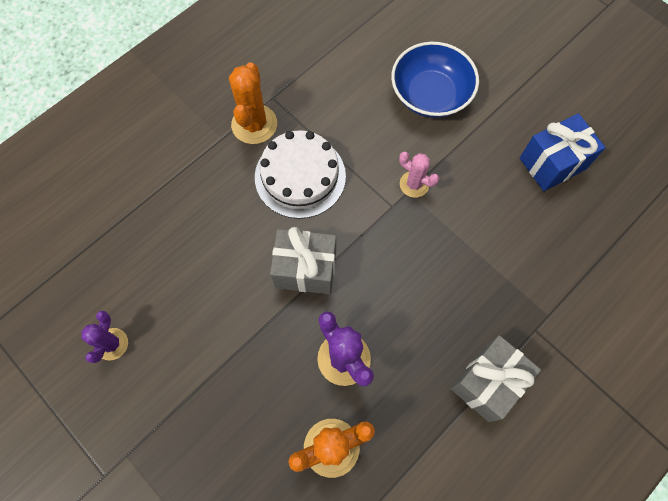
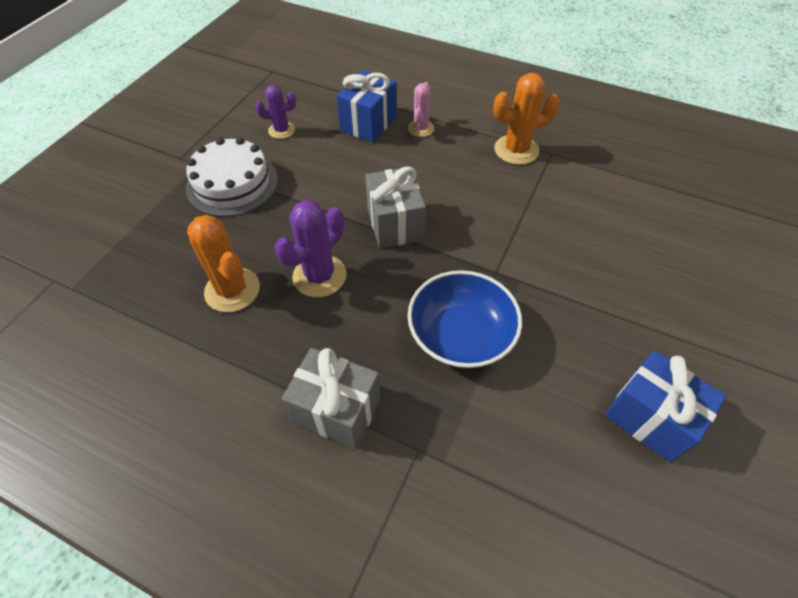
camera: 70 degrees right, 15 degrees down
(146, 246) = (368, 123): none -> blue gift
(300, 176) = (485, 194): white cake -> white cake (232, 183)
(414, 184) = (531, 283): pink cactus -> pink cactus (421, 128)
(430, 94) = (648, 269): blue bowl -> blue bowl (461, 335)

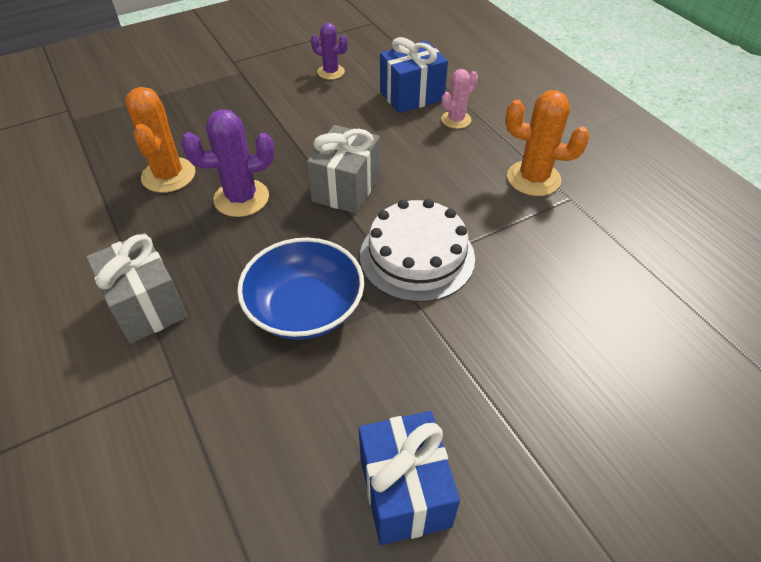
camera: 35 degrees right, 5 degrees down
(232, 183) = (250, 97): white cake -> white cake (417, 256)

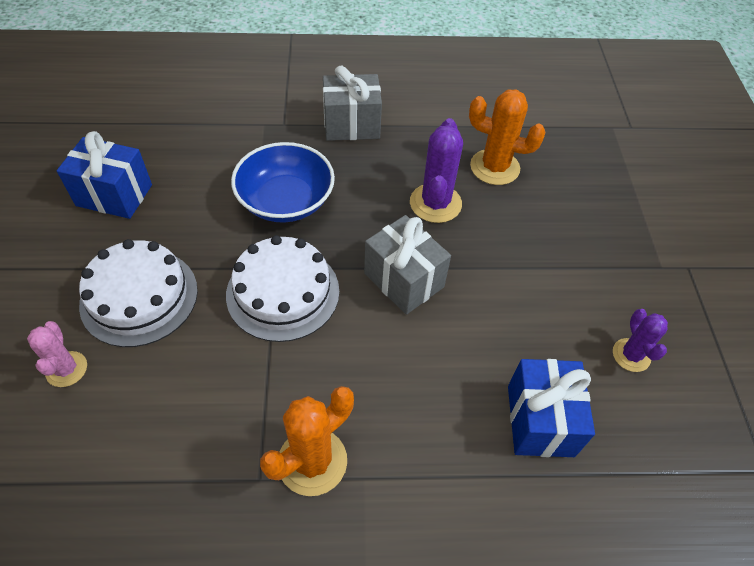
camera: 115 degrees right, 5 degrees up
(331, 72) = (631, 355): purple cactus -> purple cactus turned 60 degrees counterclockwise
(456, 120) = (465, 444): pink cactus -> pink cactus (66, 369)
(508, 361) = (139, 297): none -> white cake

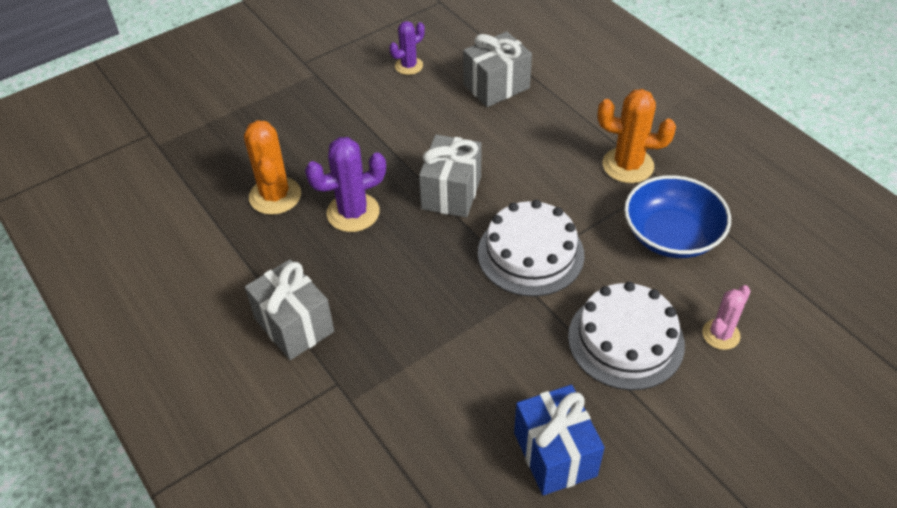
camera: 120 degrees left, 5 degrees down
(286, 201) = (438, 312): blue bowl -> blue bowl (671, 235)
(540, 420) = (496, 86): blue gift -> grey gift

